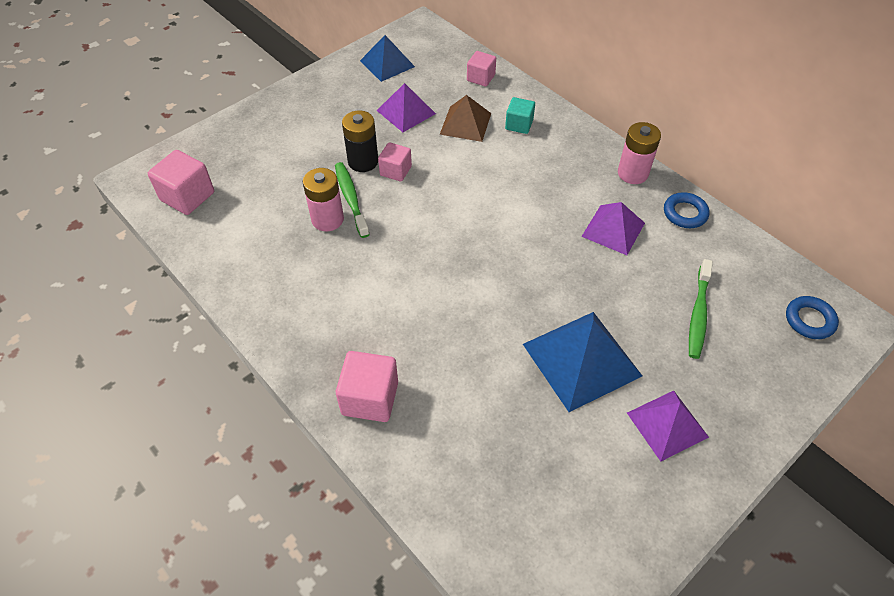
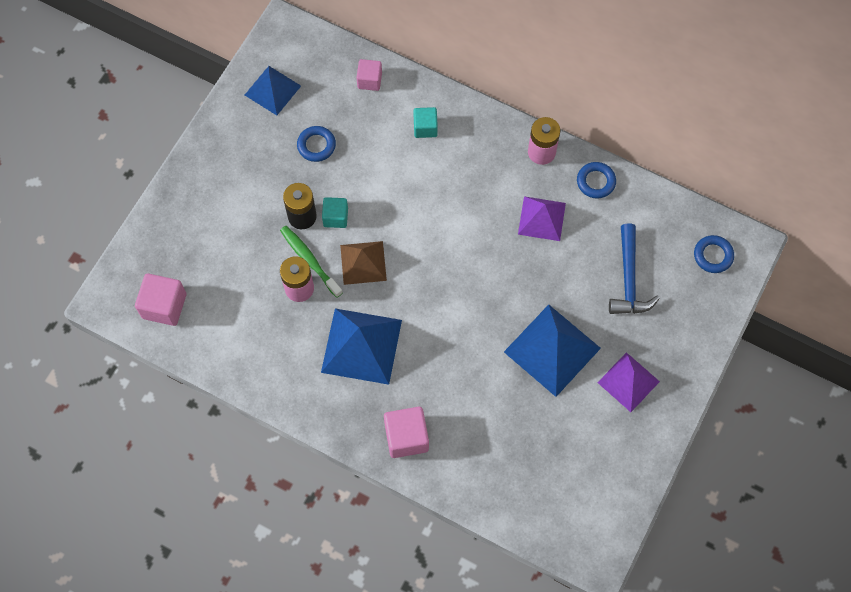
camera: 20 degrees left, 15 degrees up
(364, 290) = (361, 346): none -> blue pyramid
(395, 171) = (335, 217): pink cube -> turquoise cube
(406, 112) = (316, 145): purple pyramid -> blue ring
(465, 123) = (376, 142): brown pyramid -> brown pyramid (363, 262)
(698, 314) = (629, 279): green toothbrush -> blue hammer

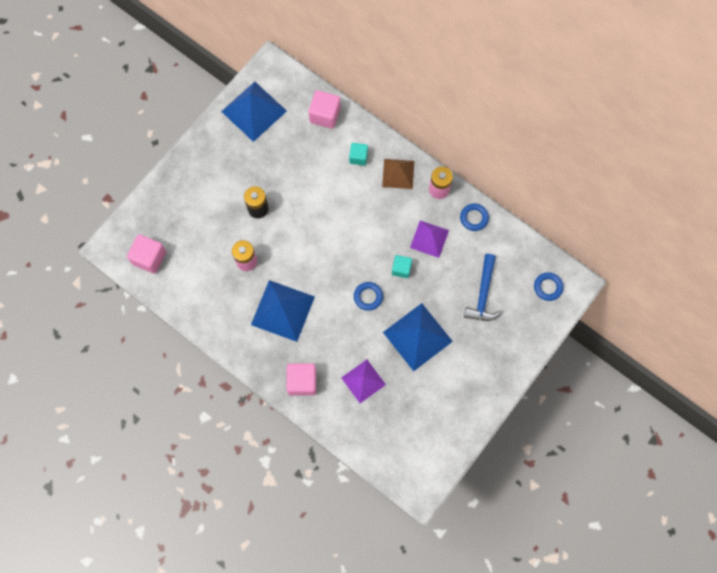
camera: 10 degrees right, 5 degrees up
(272, 90) = (254, 111): blue pyramid -> blue pyramid, size x1.57
(309, 260) = (257, 242): green toothbrush -> none
(316, 145) = (278, 158): blue ring -> blue ring (368, 297)
(335, 217) = (282, 213): turquoise cube -> turquoise cube (401, 269)
(363, 262) = (295, 250): brown pyramid -> brown pyramid (398, 173)
(369, 80) = (325, 115): pink cube -> pink cube, size x1.56
(628, 382) = (467, 369): purple pyramid -> purple pyramid (363, 381)

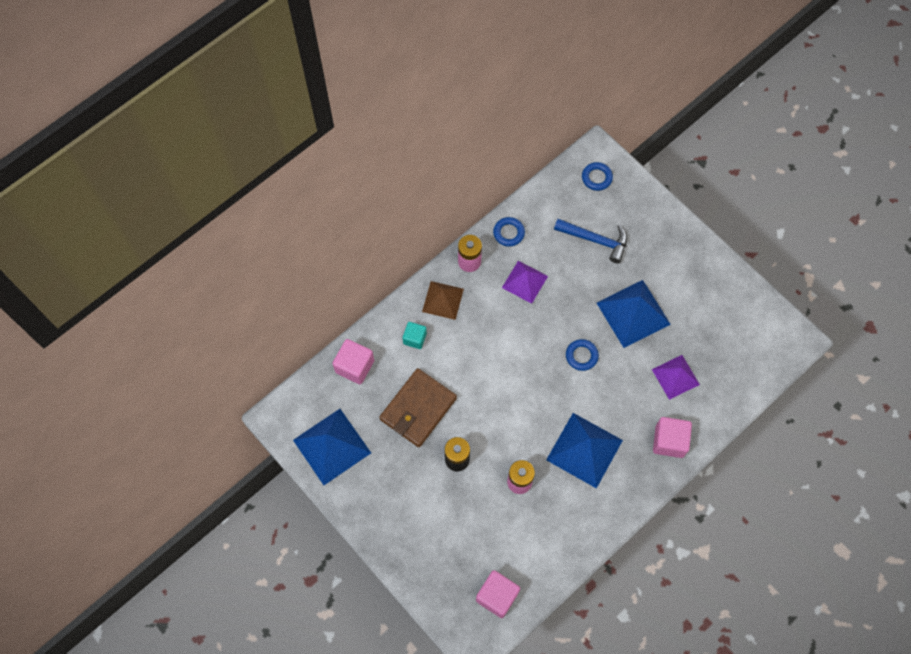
camera: 80 degrees left, 5 degrees down
(296, 171) = (418, 409): none -> brown wallet
(401, 269) = (555, 316): turquoise cube -> none

